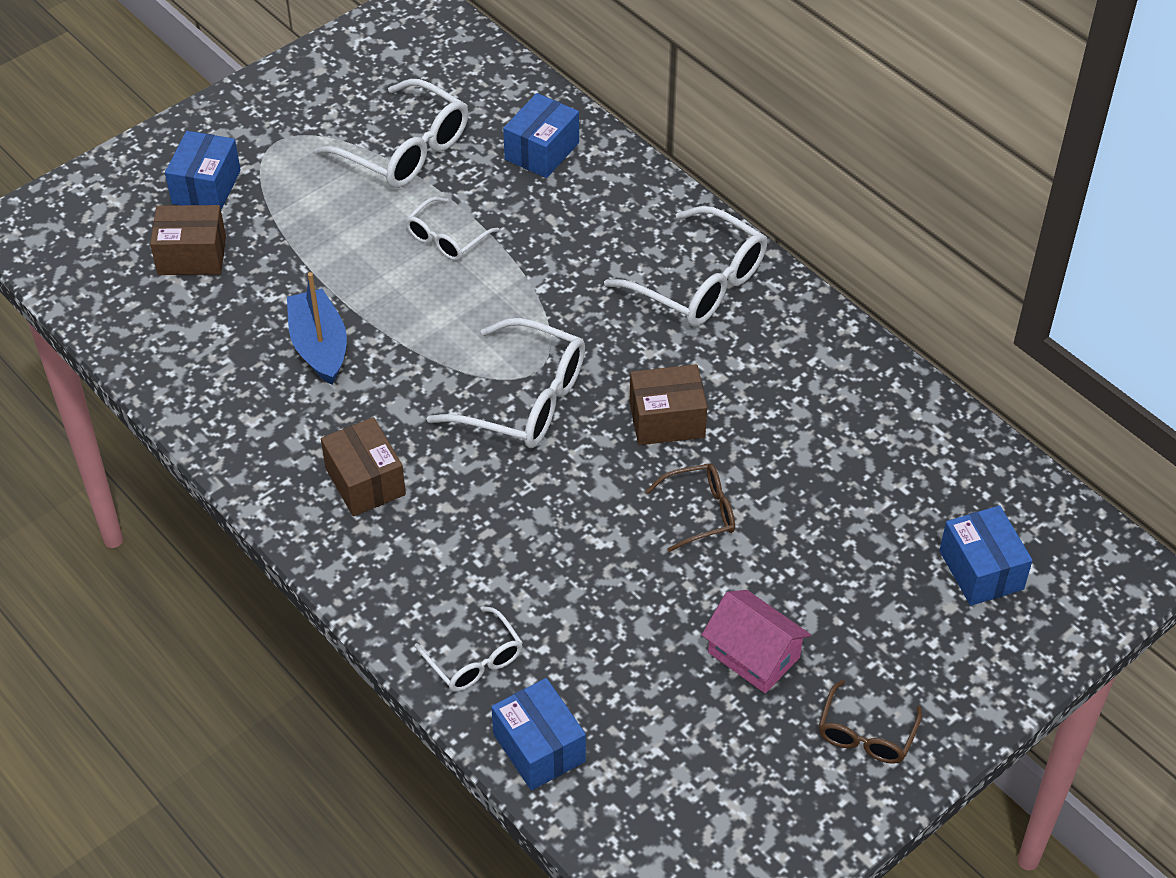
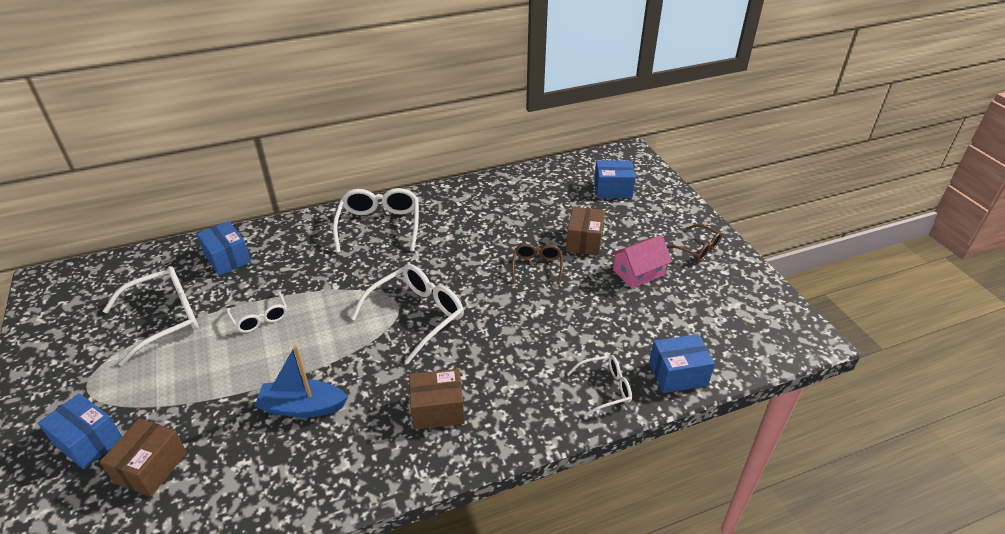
camera: 70 degrees left, 10 degrees down
(667, 420) = (467, 262): brown box -> brown box (584, 241)
(700, 283) = (379, 225): white glasses -> white glasses turned 60 degrees counterclockwise

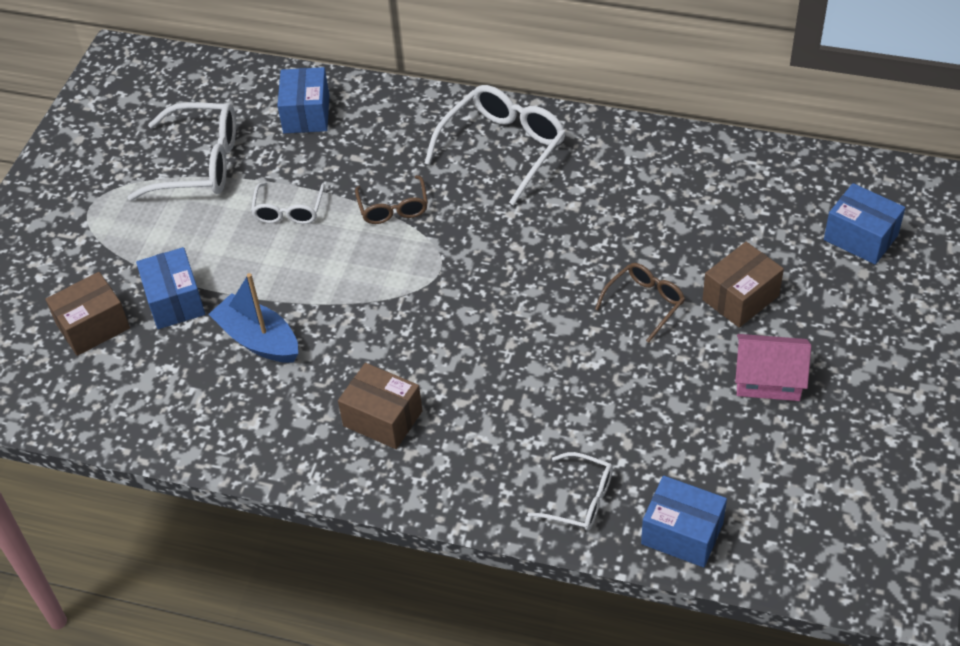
camera: 40 degrees right, 10 degrees up
(89, 441) = (60, 269): blue box -> blue box (175, 301)
(417, 315) = (450, 294): white glasses -> none
(697, 249) = (888, 389): brown glasses -> brown glasses (393, 208)

